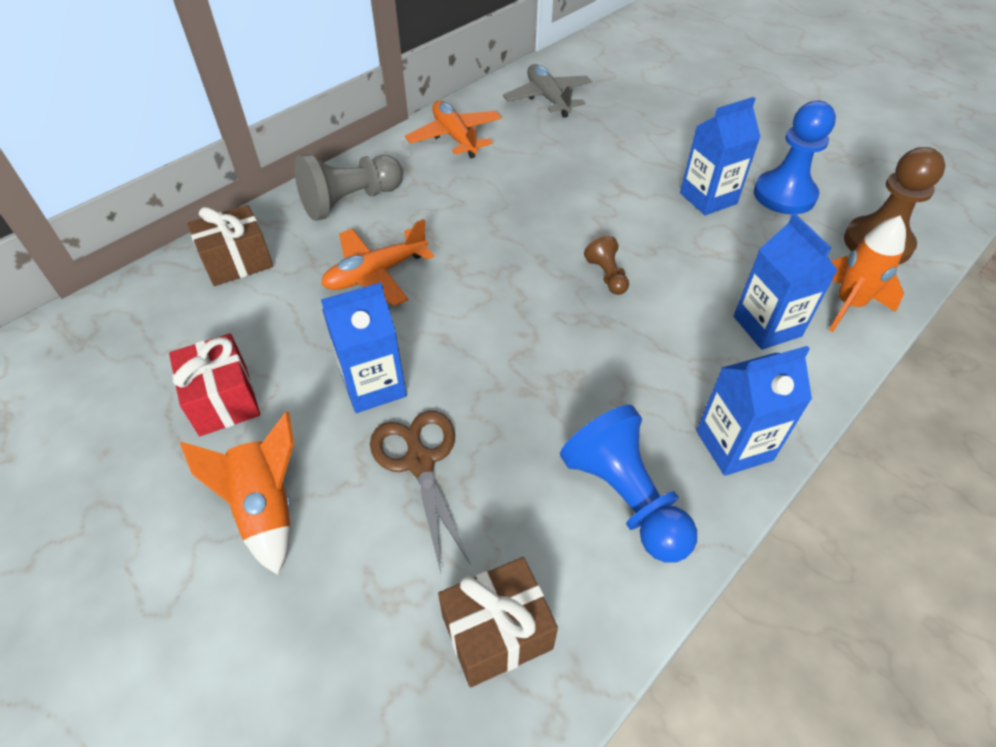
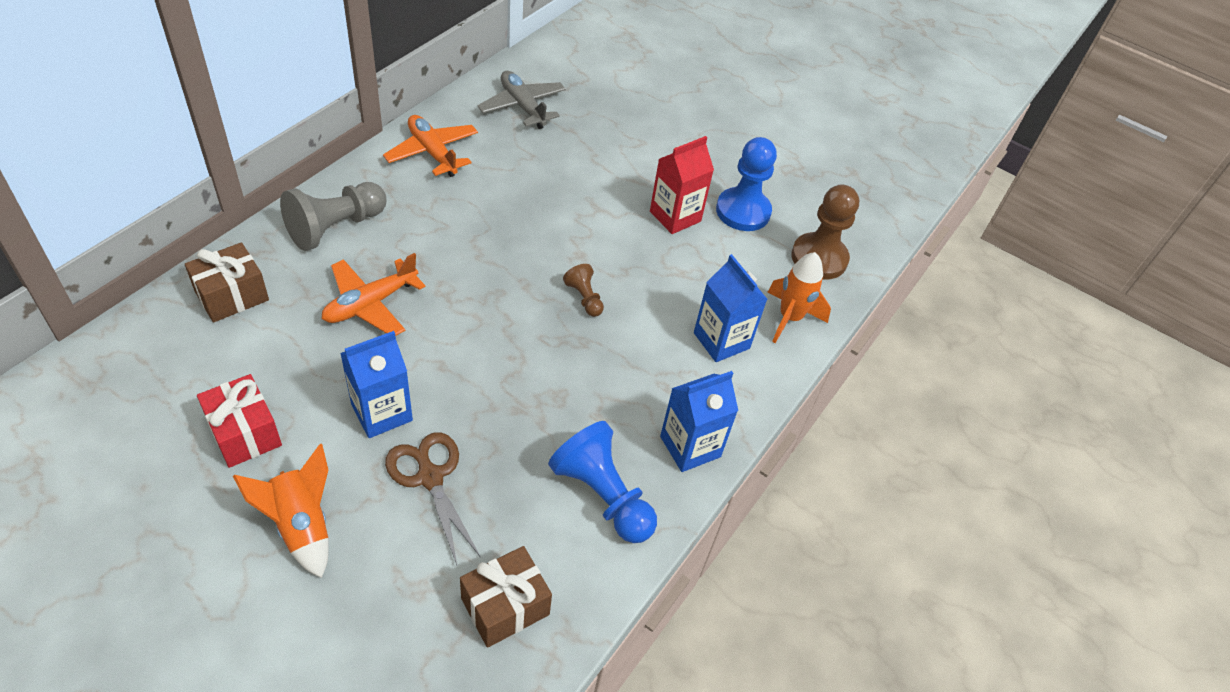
camera: 15 degrees left, 0 degrees up
(708, 198) = (675, 216): blue carton -> red carton

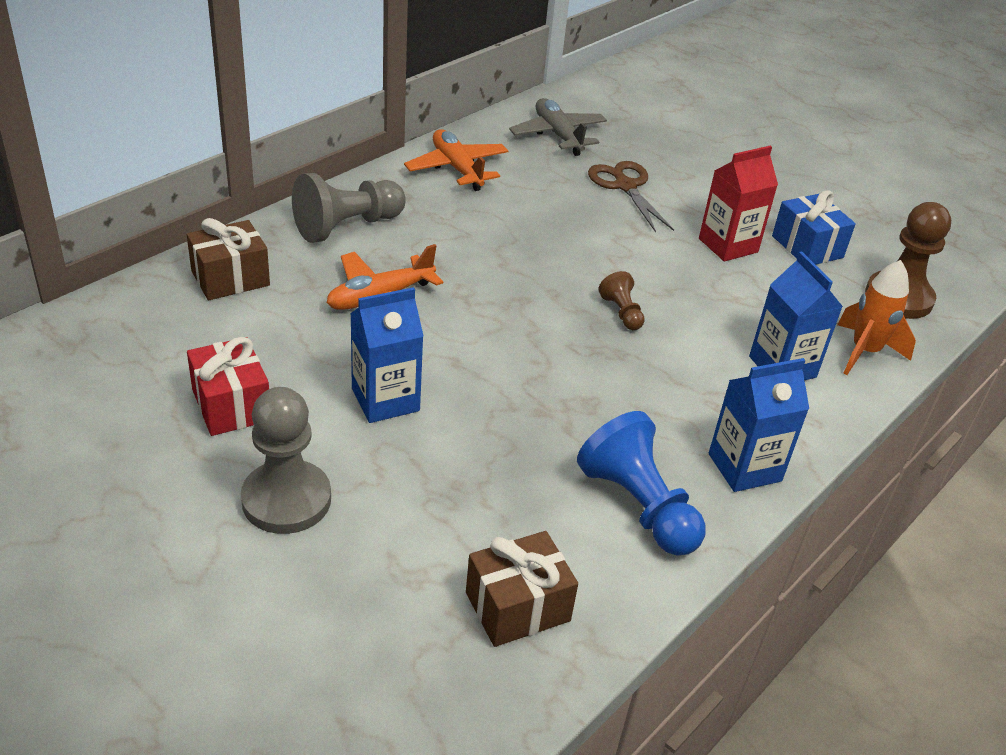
camera: 10 degrees right, 10 degrees down
(301, 525) = (286, 500): orange rocket -> grey pawn
(430, 477) = (436, 468): brown scissors -> brown scissors (625, 186)
(743, 211) = (807, 247): blue pawn -> blue gift

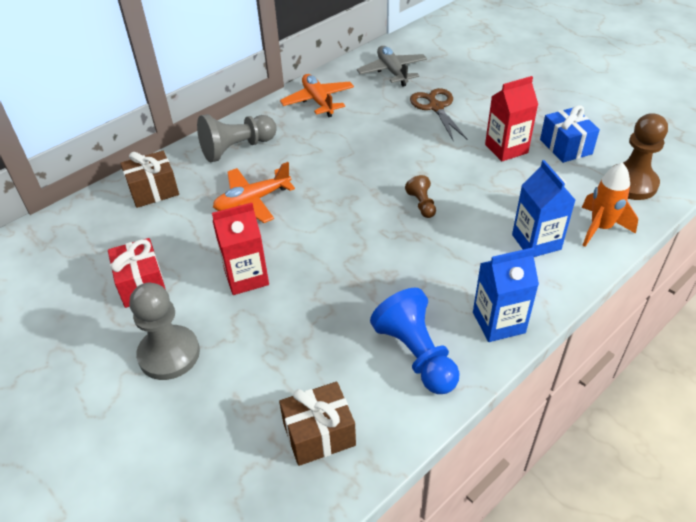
camera: 10 degrees right, 5 degrees up
(385, 400) = (246, 277): blue carton -> red carton

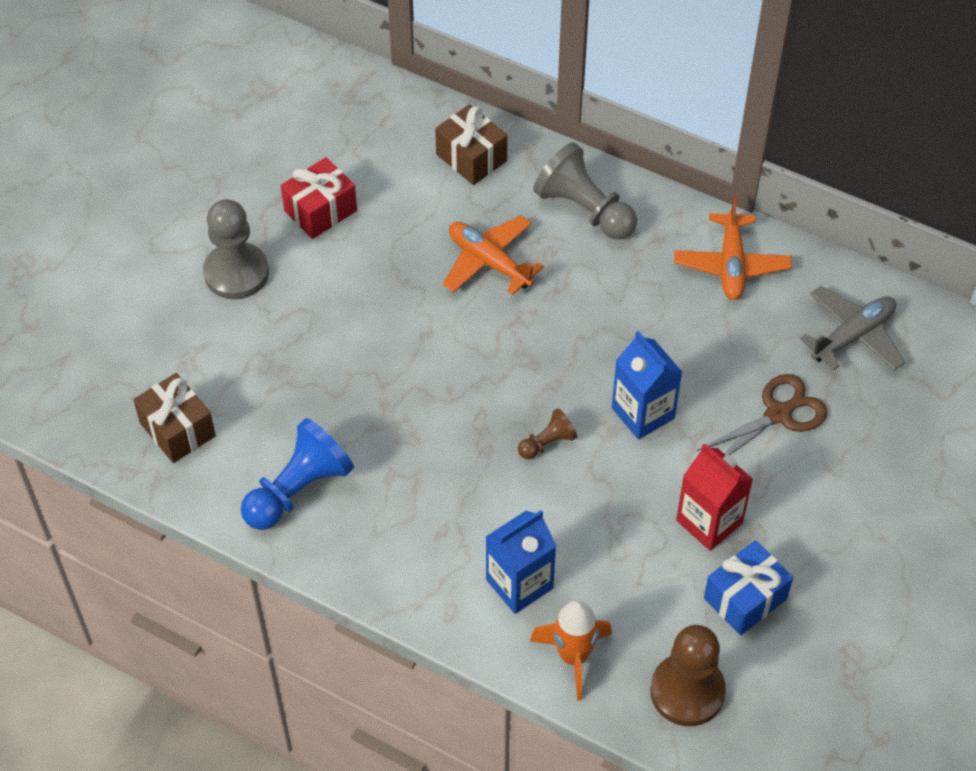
camera: 70 degrees right, 10 degrees up
(246, 277) = (361, 300): red carton -> none
(318, 101) = (731, 265): orange plane -> orange plane turned 135 degrees clockwise
(498, 322) = (368, 561): blue carton -> blue carton (643, 413)

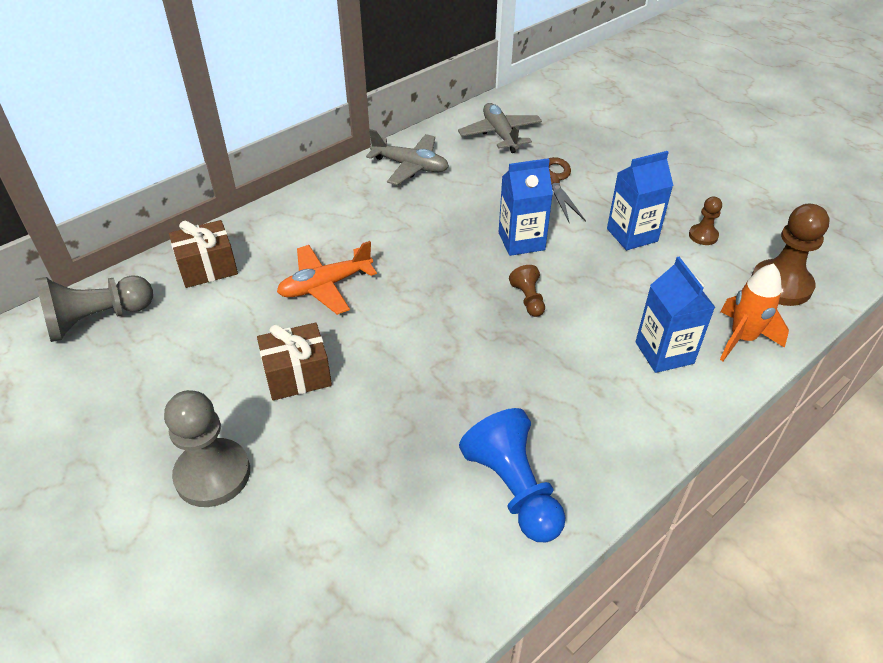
camera: 70 degrees left, 10 degrees down
(177, 429) = (390, 586): brown gift -> brown gift (297, 375)
(320, 211) = (185, 384): red gift -> none
(584, 210) = (310, 220): grey pawn -> grey pawn (97, 319)
(709, 522) = (632, 235): red carton -> blue carton
(731, 265) = (410, 166): orange plane -> grey plane
(745, 598) = (703, 236): blue gift -> brown pawn

